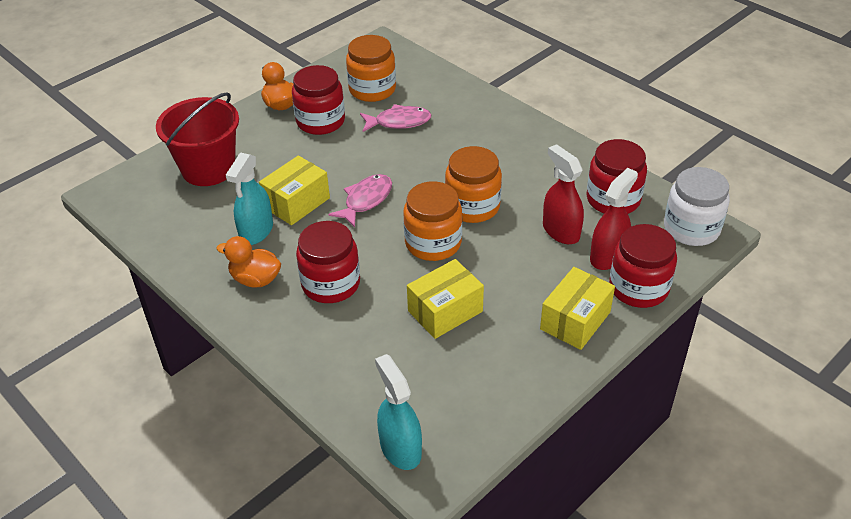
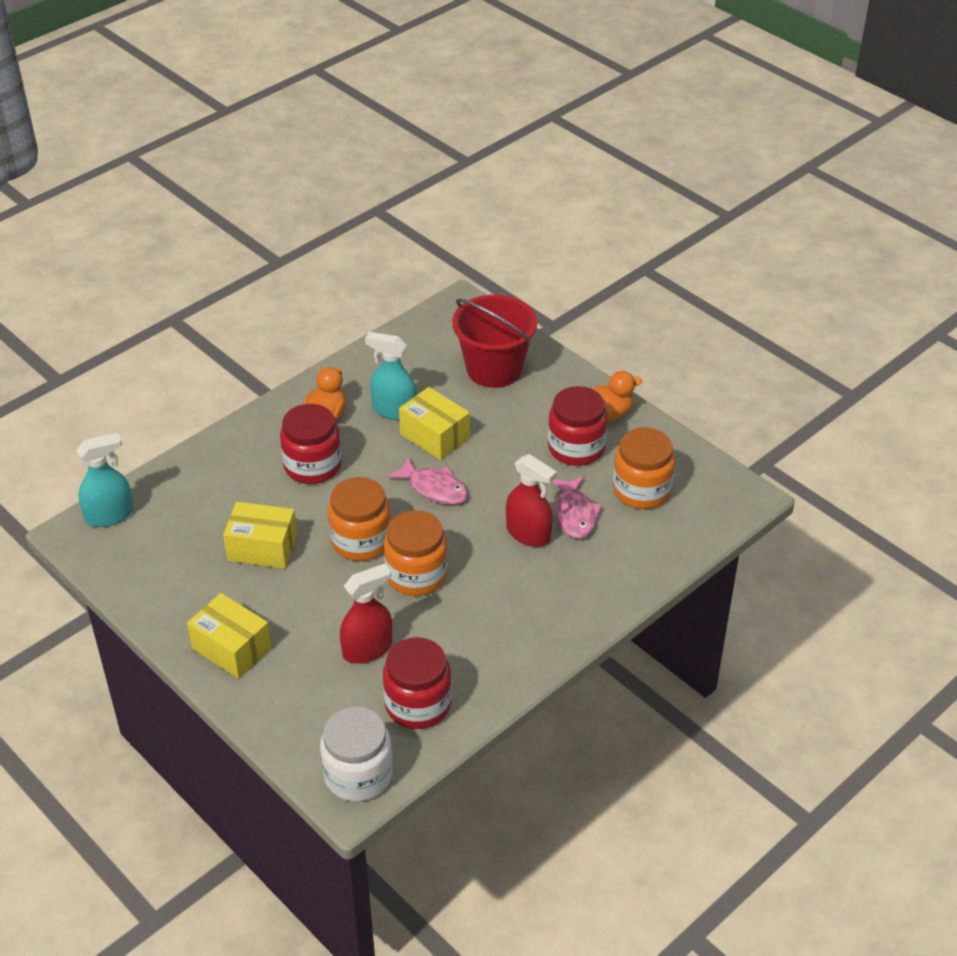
camera: 90 degrees right, 0 degrees up
(445, 311) = (262, 548): yellow box -> yellow box turned 45 degrees counterclockwise
(608, 256) = (322, 687): red spray bottle -> red spray bottle (528, 534)
(638, 288) = (269, 708): red jar -> none

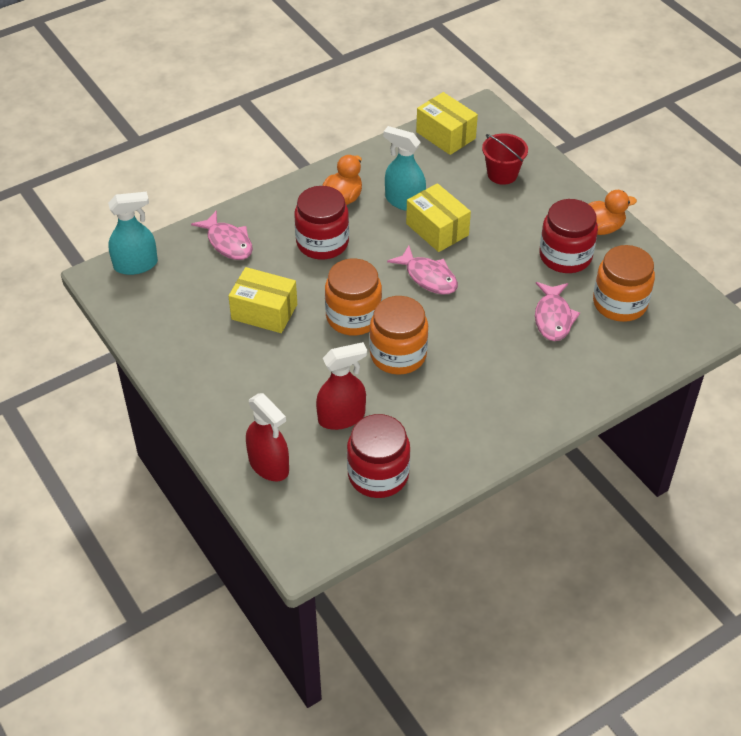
camera: 10 degrees right, 5 degrees up
(208, 478) = (228, 242): none -> pink fish
(231, 648) = (220, 399): yellow box -> yellow box (446, 135)
(358, 775) = (312, 532): white jar -> none
(494, 369) = (502, 174): red bucket -> red bucket, size x0.59
(528, 534) = (507, 330): red spray bottle -> red spray bottle (269, 465)

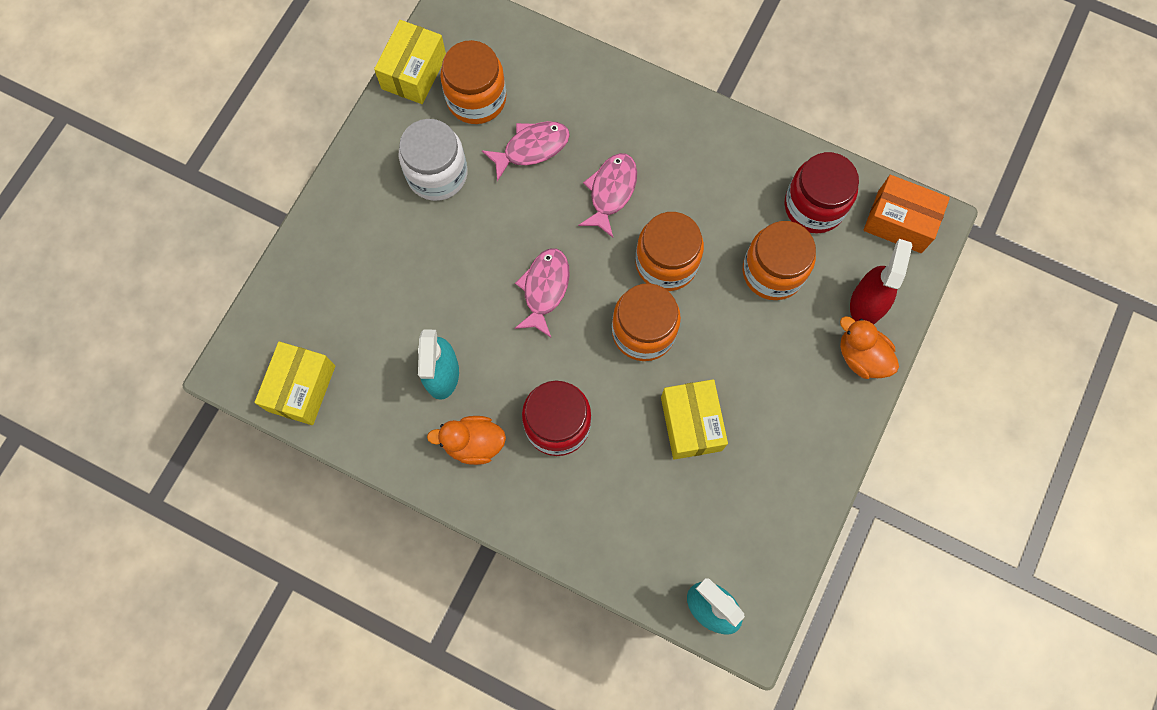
camera: 120 degrees left, 25 degrees up
(228, 242) = (617, 528): pink fish -> pink fish (611, 192)
(320, 529) = (899, 222): none -> orange box
(341, 417) = (773, 272): red spray bottle -> orange jar
(437, 229) = (468, 316): yellow box -> yellow box (414, 72)
(502, 174) = (339, 293): red bucket -> none
(565, 256) = (437, 174): red jar -> white jar
(601, 228) = (375, 158): orange duck -> orange duck (861, 356)

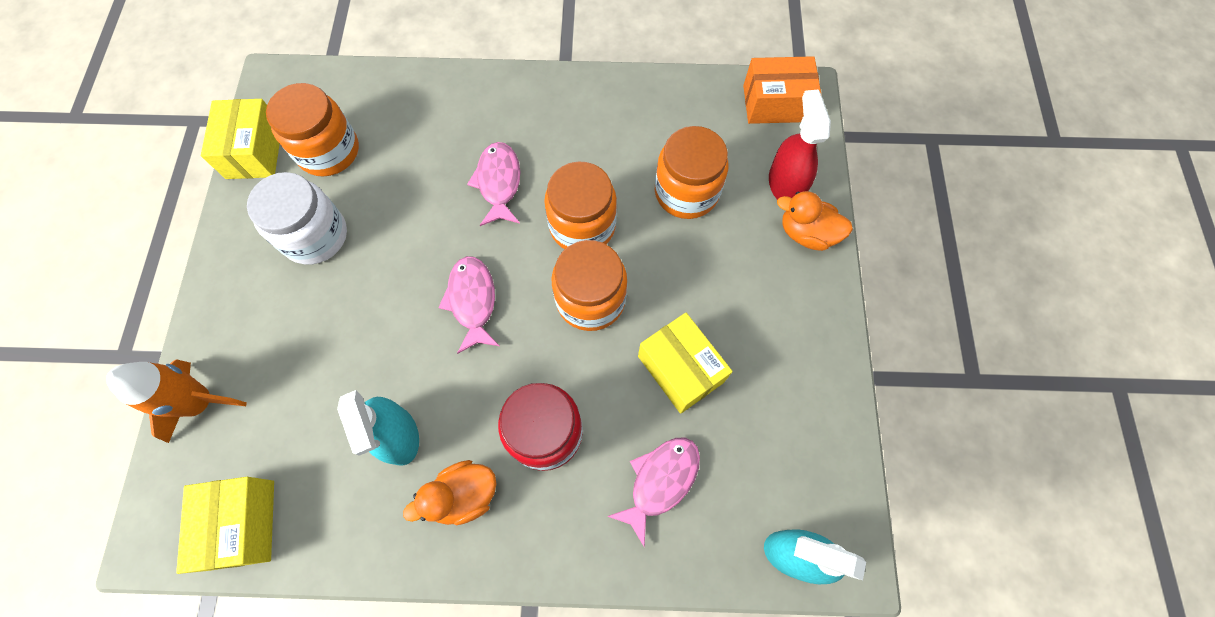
camera: 25 degrees left, 5 degrees down
(300, 278) = (200, 402): none -> orange rocket
(531, 148) = (403, 174): pink fish -> pink fish (660, 482)
(814, 206) = (694, 120): red jar -> none

